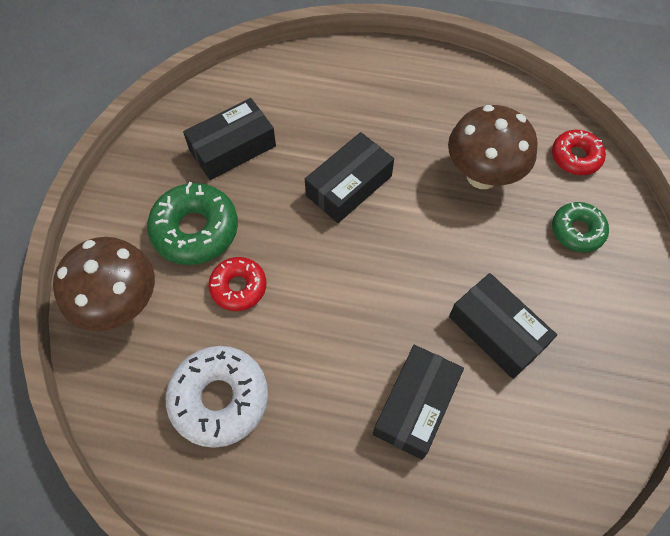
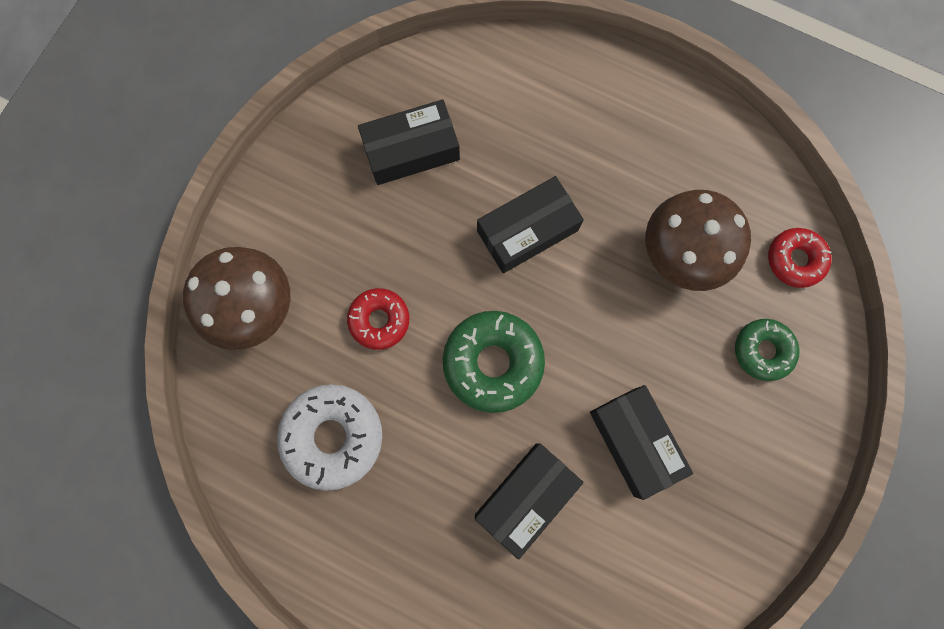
camera: 15 degrees right, 15 degrees up
(195, 230) = (349, 242): green donut -> green donut (493, 363)

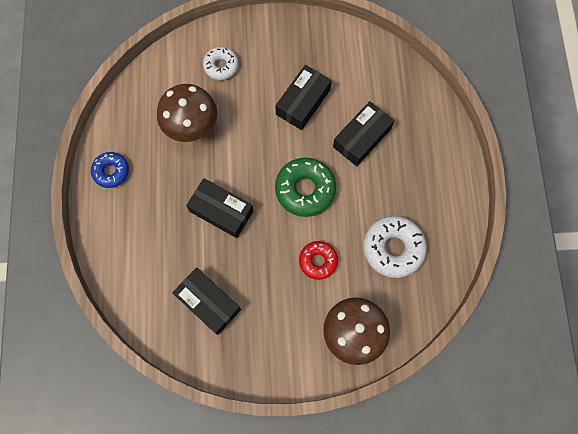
camera: 120 degrees left, 5 degrees down
(526, 497) = (362, 138): black box -> black box turned 60 degrees counterclockwise
(668, 117) = (111, 171): none -> blue donut
(762, 351) = (221, 66): green donut -> white donut
(795, 260) = (163, 72): red donut -> none

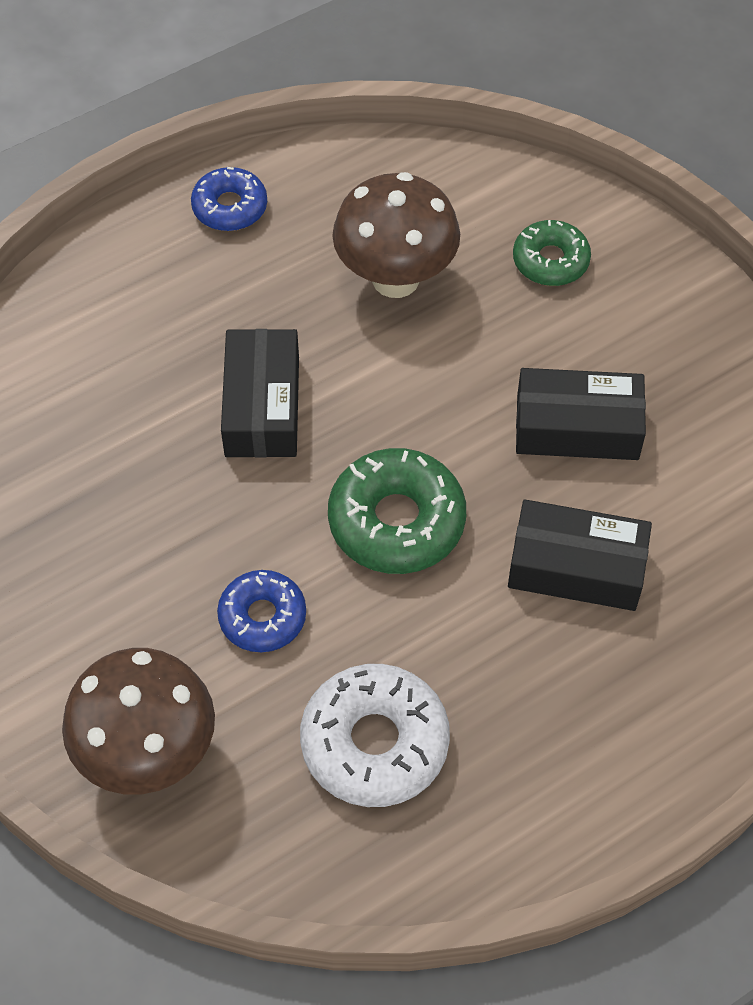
camera: 60 degrees right, 15 degrees down
(208, 302) = (73, 475): black box -> none
(221, 66) = (550, 261): white donut -> green donut
(318, 261) = (262, 617): red donut -> blue donut

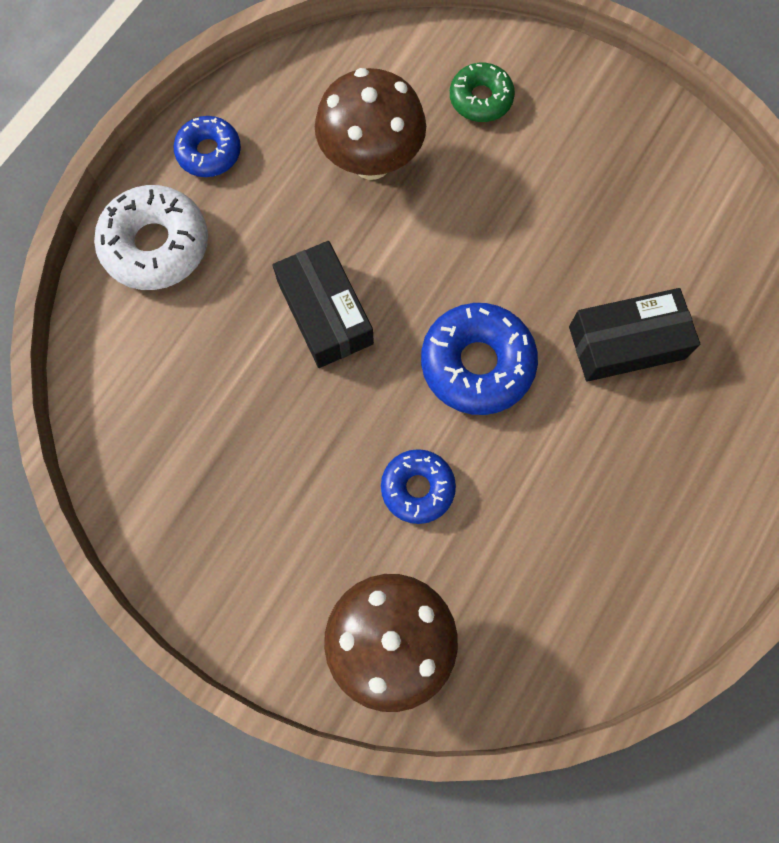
camera: 25 degrees left, 15 degrees up
(374, 743) = (554, 551): white donut -> white donut (156, 245)
(396, 521) = (477, 364): green donut -> blue donut
(577, 427) = (570, 229): black box -> none

